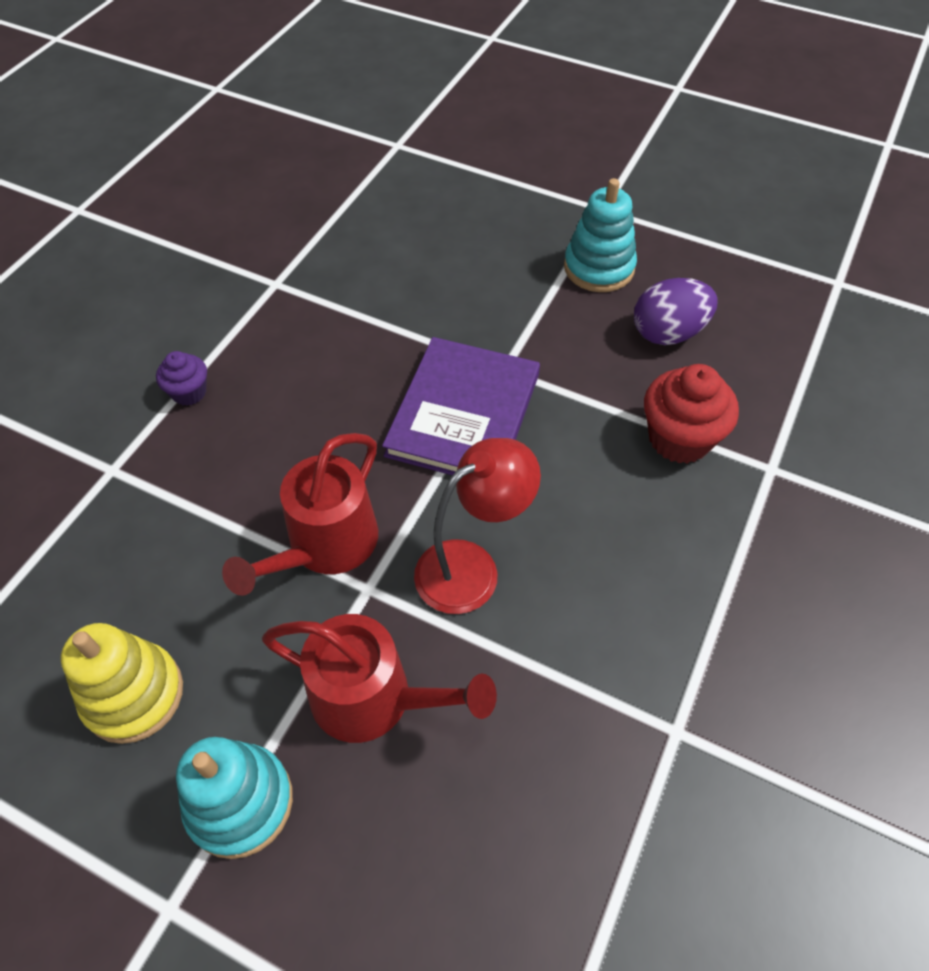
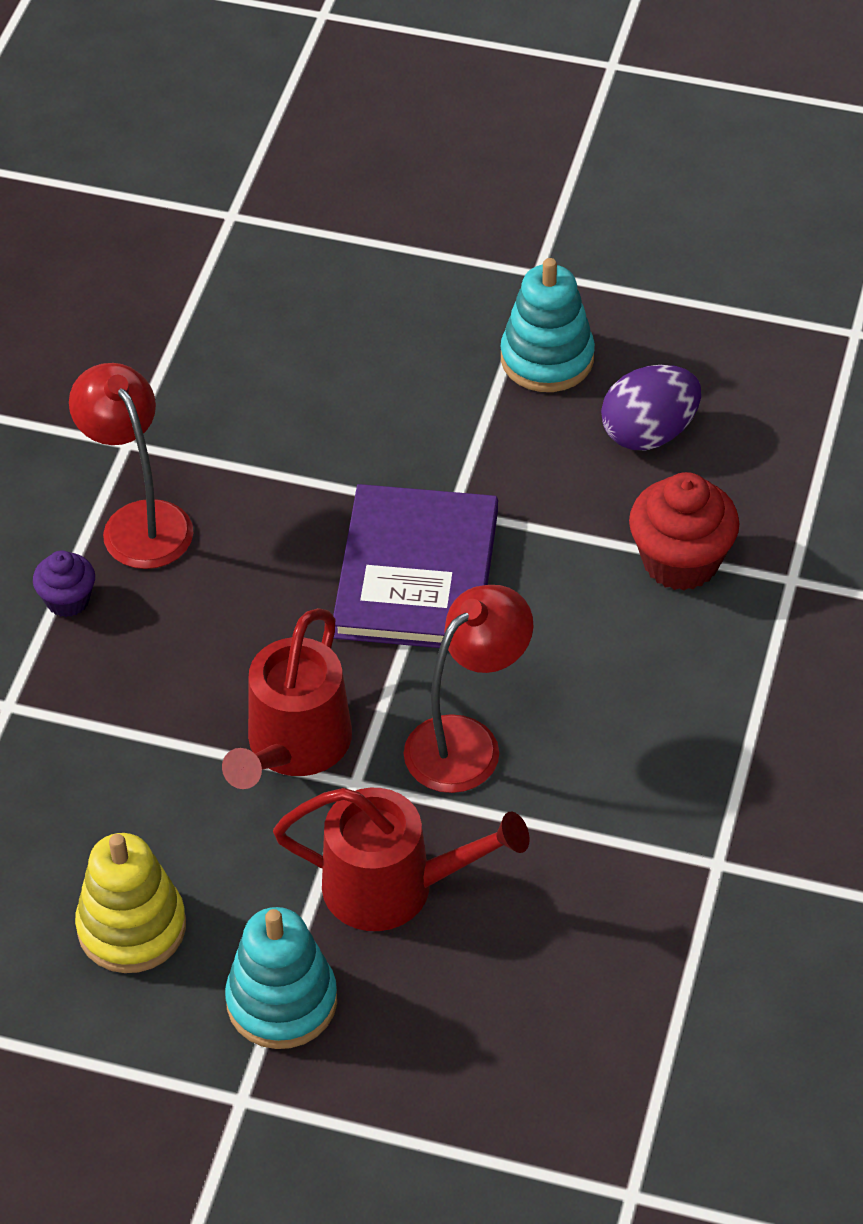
camera: 10 degrees left, 5 degrees down
(264, 340) = (139, 521): none -> red lamp

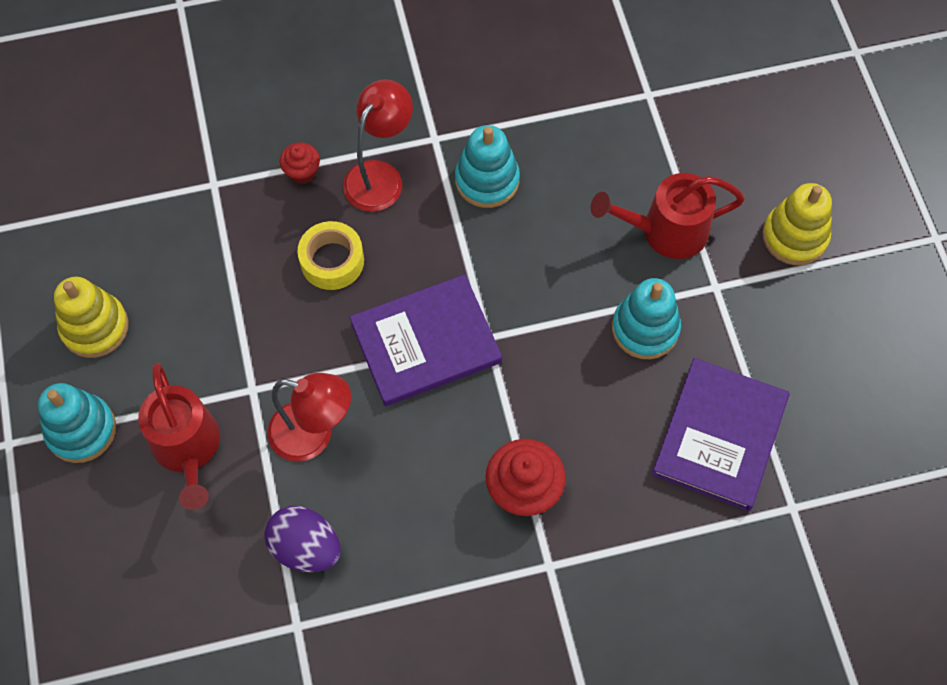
camera: 60 degrees right, 15 degrees up
(67, 600) = (302, 172): purple cupcake -> red cupcake
(227, 622) = (332, 261): none -> yellow tape
(231, 417) = (487, 180): none -> turquoise stacking toy
(293, 747) = (260, 343): red watering can -> red watering can (665, 231)
(523, 176) = (794, 236): none -> yellow stacking toy
(649, 433) = (620, 420): purple egg -> purple egg (306, 547)
(729, 354) = (719, 436): none -> purple book

